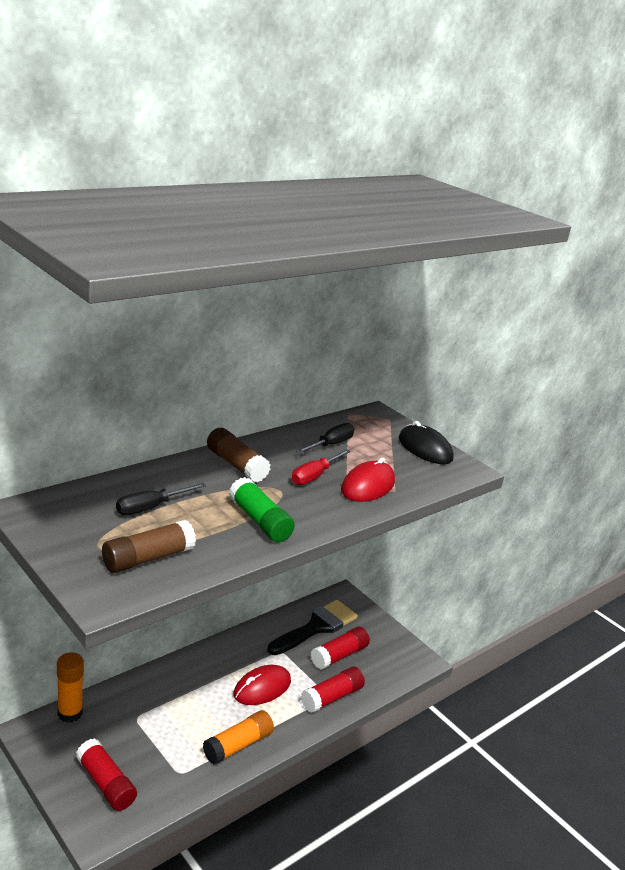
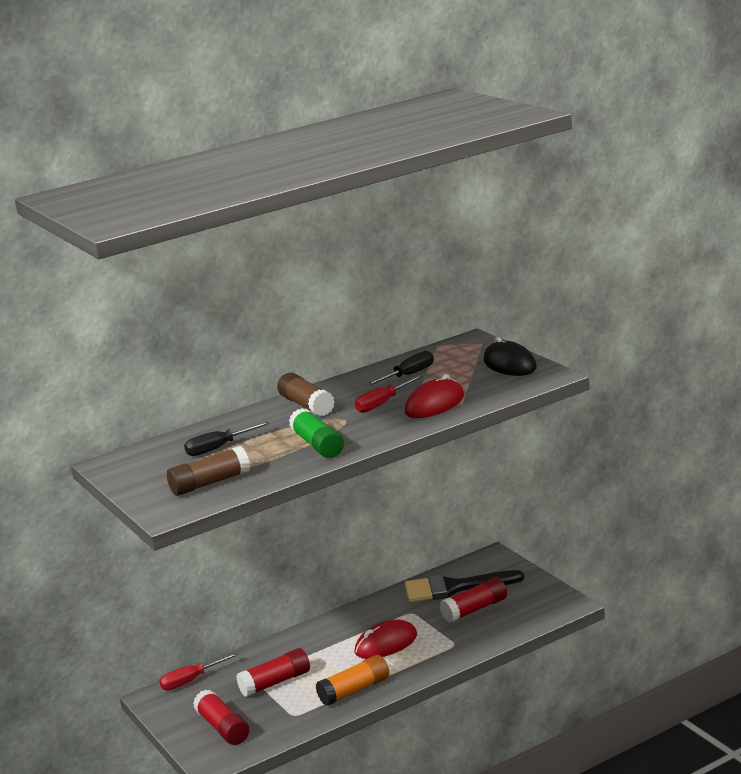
camera: 15 degrees right, 5 degrees down
(70, 713) = (191, 680): orange glue stick -> red screwdriver
(316, 627) = (454, 588): black brush -> black brush turned 150 degrees counterclockwise
(332, 697) = (459, 644): red glue stick -> red glue stick (275, 682)

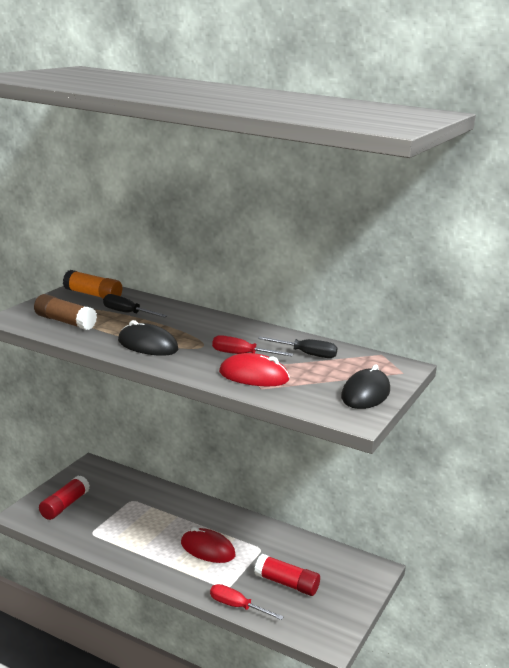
camera: 55 degrees right, 0 degrees up
(191, 680) = (117, 473): red screwdriver -> red screwdriver (237, 606)
(275, 682) = (130, 511): red glue stick -> none
(306, 405) = (220, 327): brown glue stick -> none
(318, 445) = (147, 345): green glue stick -> black mouse
(354, 690) = (135, 552): orange glue stick -> orange glue stick (93, 295)
(454, 588) = (312, 561): black brush -> none

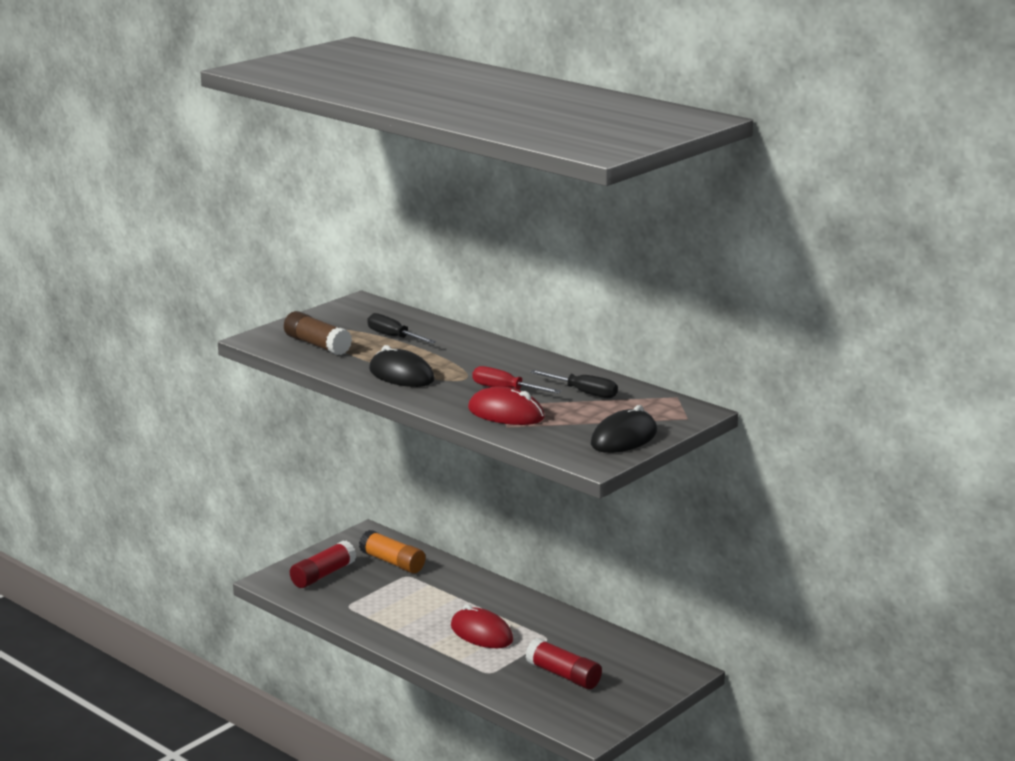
camera: 15 degrees right, 0 degrees up
(93, 295) = (362, 313): orange glue stick -> orange glue stick (392, 562)
(237, 606) = (494, 691): red screwdriver -> none

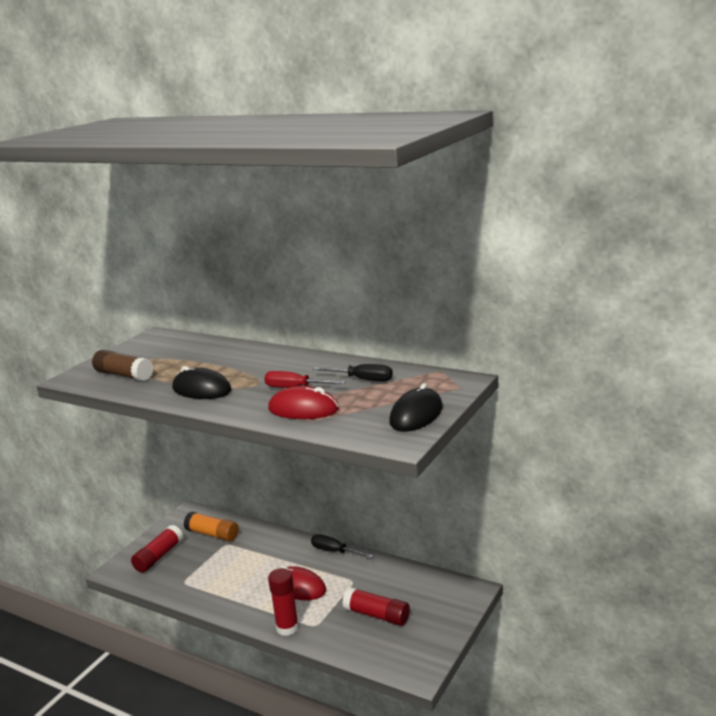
camera: 10 degrees left, 0 degrees up
(393, 337) = (188, 358): black screwdriver -> black screwdriver (335, 551)
(457, 669) = (287, 628): none -> red glue stick

